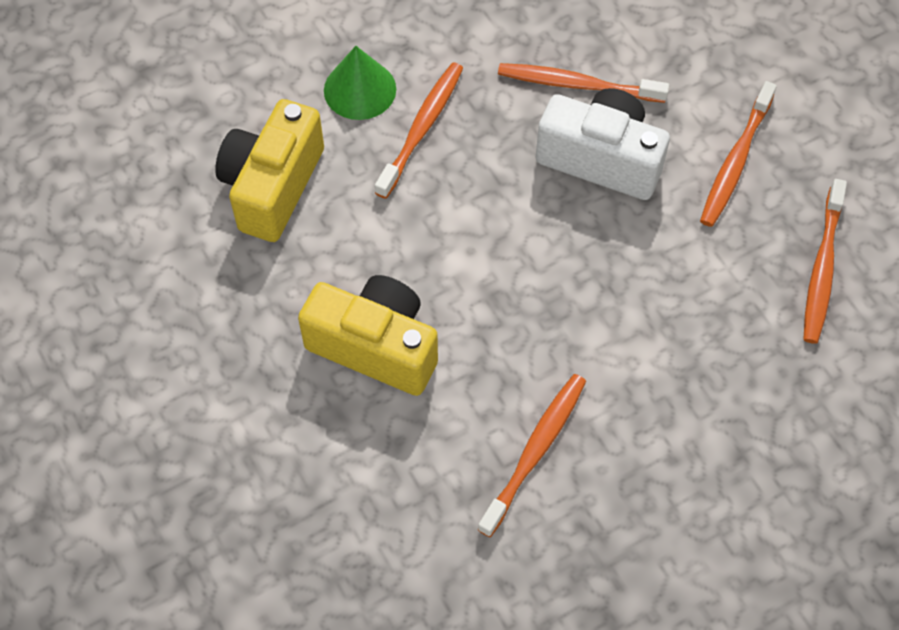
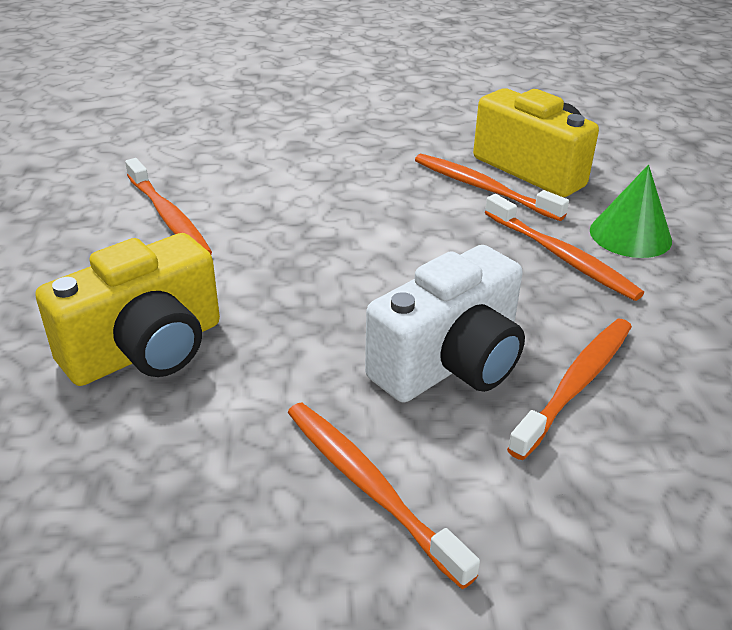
camera: 115 degrees right, 25 degrees down
(375, 347) = (338, 175): yellow camera -> yellow camera (146, 349)
(822, 269) = (143, 499): orange toothbrush -> orange toothbrush (482, 188)

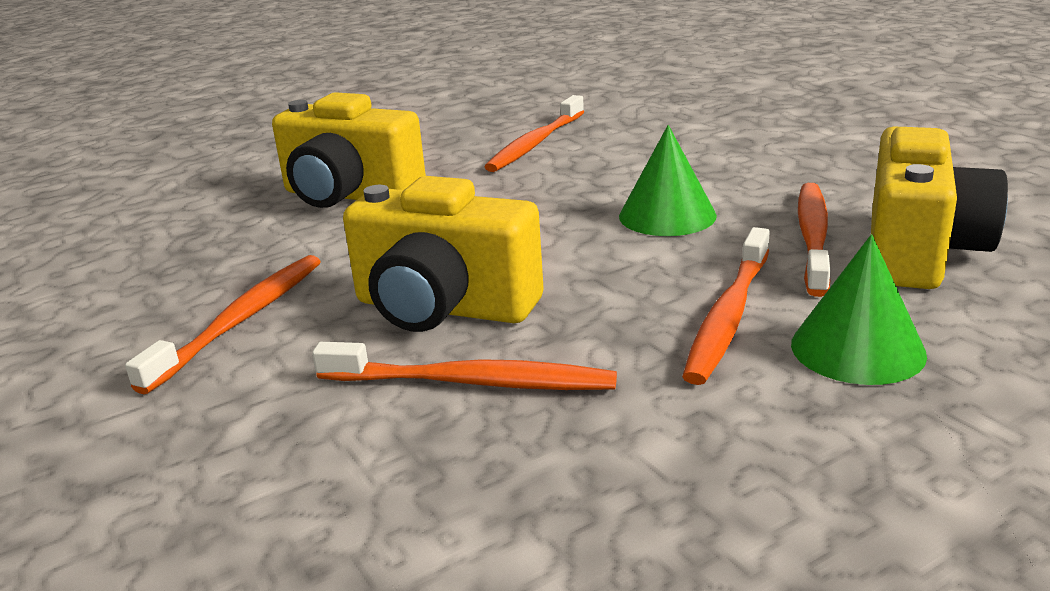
camera: 65 degrees right, 10 degrees down
(393, 219) = (667, 215): none -> green cone
(450, 363) = (443, 308): white camera -> yellow camera

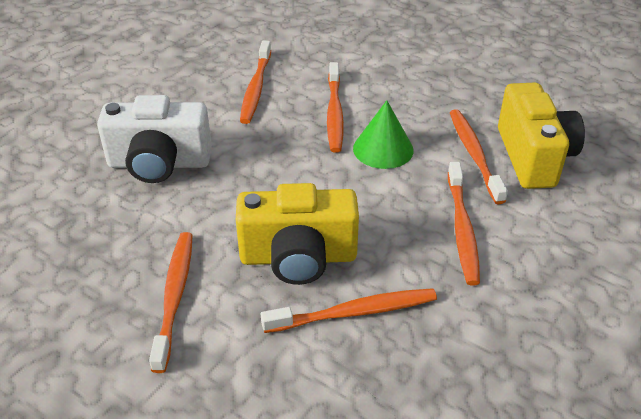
camera: 25 degrees left, 15 degrees up
(349, 196) = (159, 163): yellow camera -> white camera
(623, 175) = (334, 113): none -> orange toothbrush
(857, 349) = (537, 240): green cone -> none

